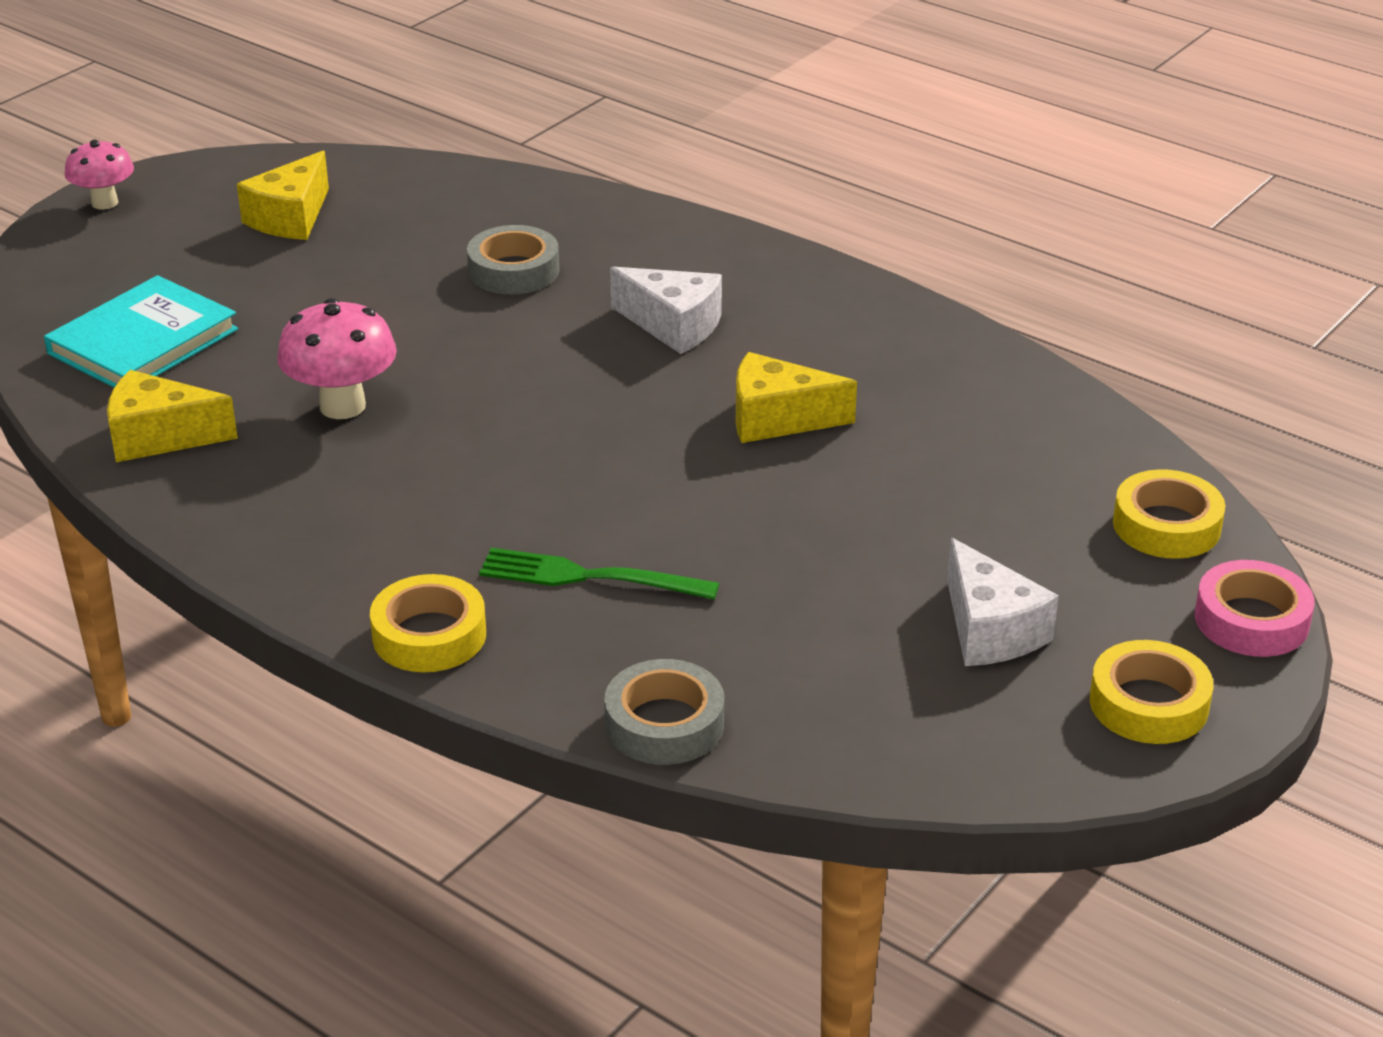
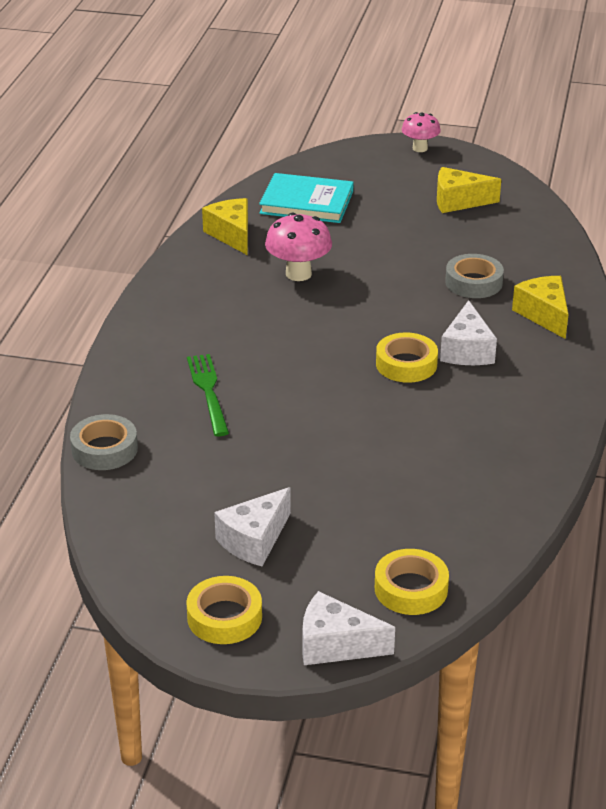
camera: 65 degrees right, 0 degrees up
(429, 635) = (130, 359): yellow tape -> yellow tape (406, 364)
(777, 419) = (402, 412): yellow cheese -> yellow cheese (544, 315)
(1251, 620) = (335, 645): pink tape -> white cheese

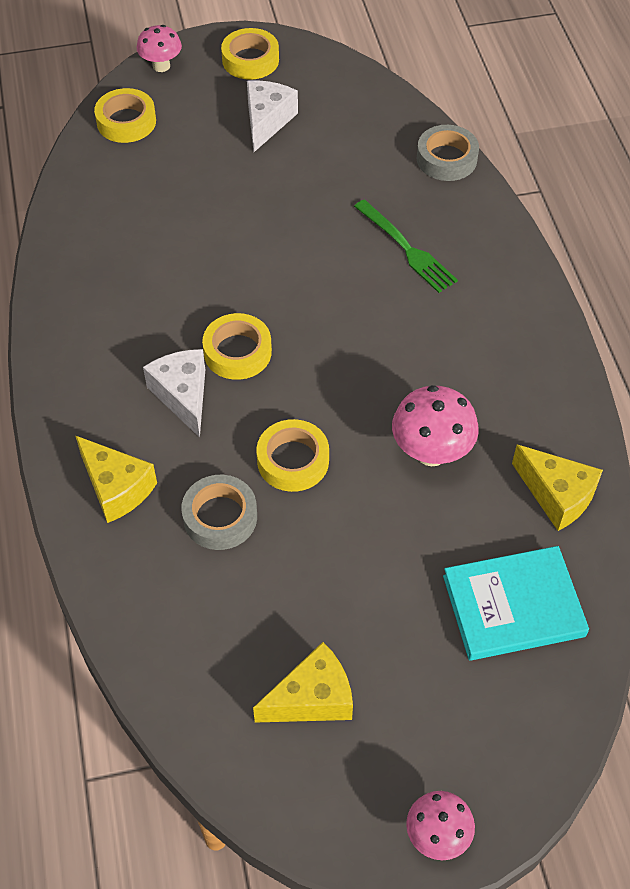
camera: 155 degrees right, 20 degrees up
(335, 645) = (161, 66): white cheese -> pink mushroom
(402, 295) = (293, 460): none -> yellow tape

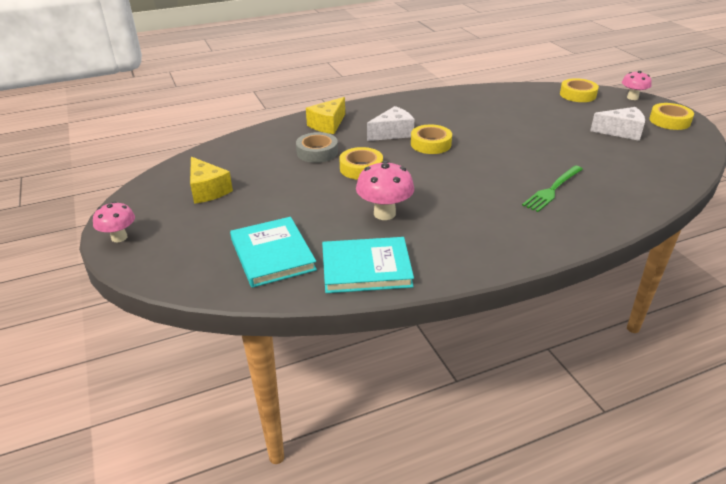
camera: 80 degrees right, 20 degrees down
(446, 159) = (654, 198): grey tape -> none
(557, 495) = (366, 268): yellow cheese -> turquoise book

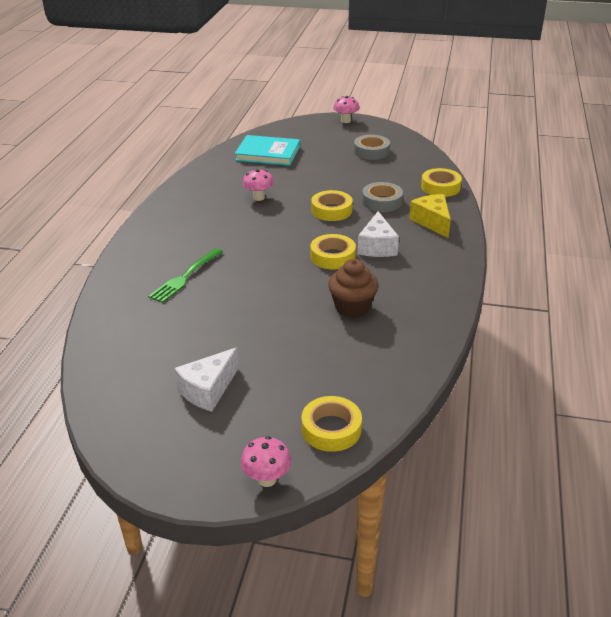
camera: 125 degrees right, 0 degrees up
(207, 190) = (371, 151): yellow cheese -> grey tape
(366, 268) = (214, 174): turquoise book -> none
(384, 213) = (258, 197): pink mushroom -> pink mushroom, size x0.66
(477, 119) = (352, 307): none -> brown cupcake
(552, 190) = (185, 277): green fork -> green fork turned 135 degrees counterclockwise
(669, 121) = (176, 455): yellow tape -> yellow tape (440, 187)

